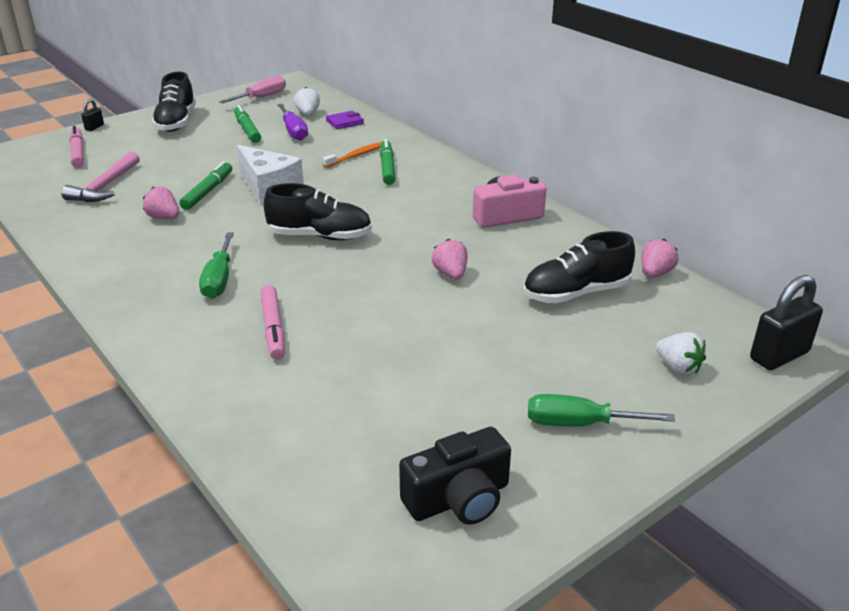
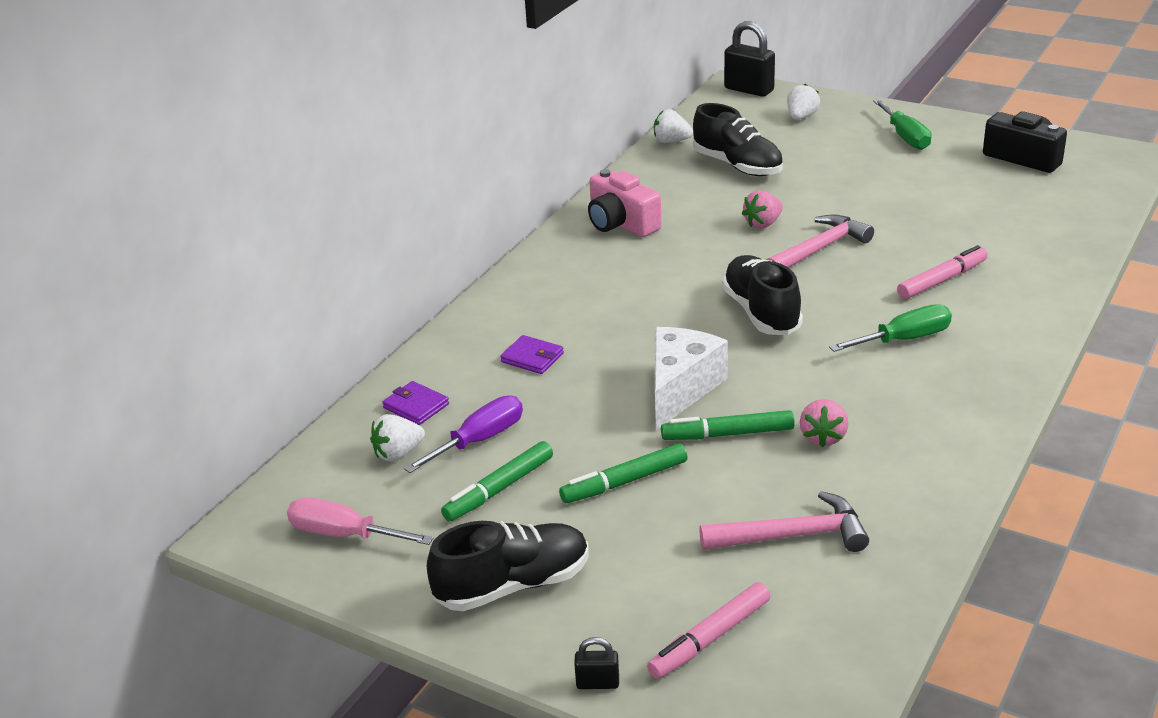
camera: 110 degrees left, 0 degrees up
(356, 156) = (532, 358): orange toothbrush -> purple wallet
(383, 287) = (820, 248): none -> pink hammer
(387, 167) = (553, 324): green marker -> green marker (624, 482)
(655, 273) = (671, 141): pink strawberry -> white strawberry

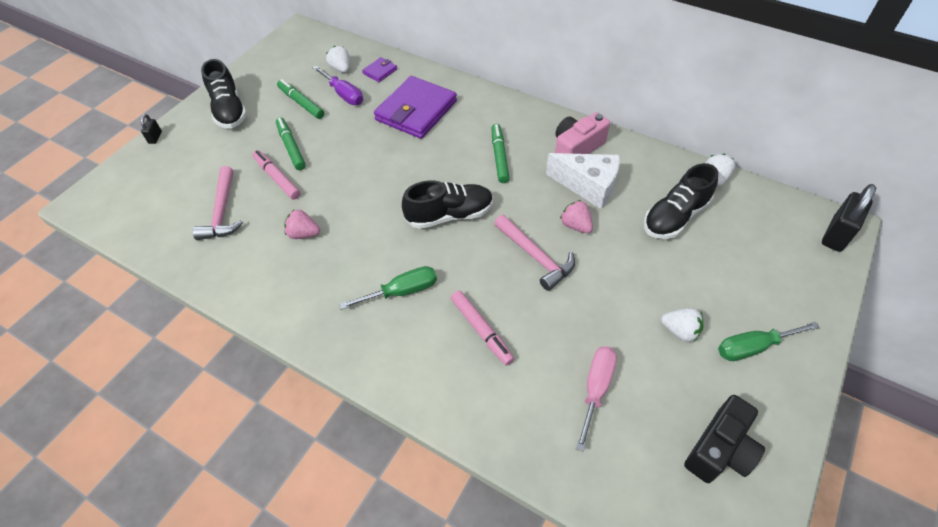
camera: 90 degrees right, 20 degrees up
(344, 534) = (285, 58): pink screwdriver -> pink screwdriver (596, 389)
(532, 358) = (416, 111): purple wallet -> purple wallet, size x2.29
(681, 389) = (370, 172): white cheese -> white cheese (588, 186)
(710, 639) = (163, 175): pink marker -> pink marker (277, 178)
(727, 434) = (320, 190): green marker -> green marker (499, 157)
(801, 117) = (782, 269): white strawberry -> white strawberry (680, 331)
(904, 339) = (402, 291): green screwdriver -> green screwdriver turned 90 degrees counterclockwise

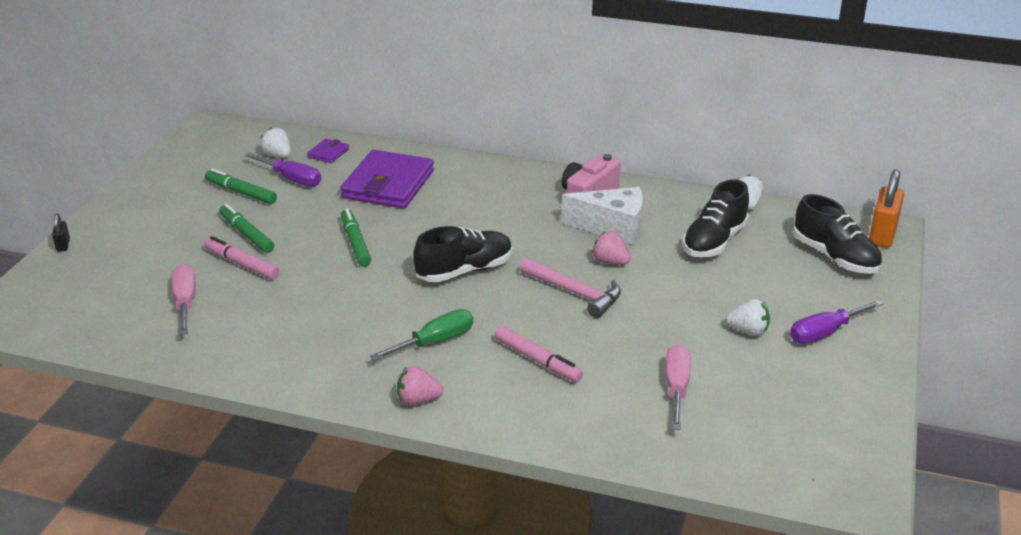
camera: 15 degrees left, 20 degrees down
(222, 212) = (185, 302): pink hammer -> pink screwdriver
(229, 110) = (150, 209): black shoe -> black shoe (835, 257)
(303, 234) = (297, 308): pink strawberry -> pink strawberry (418, 400)
(499, 157) = (503, 214): green marker -> green marker (355, 243)
(720, 449) = (815, 413): black camera -> none
(753, 347) = (825, 333): green screwdriver -> purple screwdriver
(836, 235) = (882, 235): black padlock -> orange padlock

